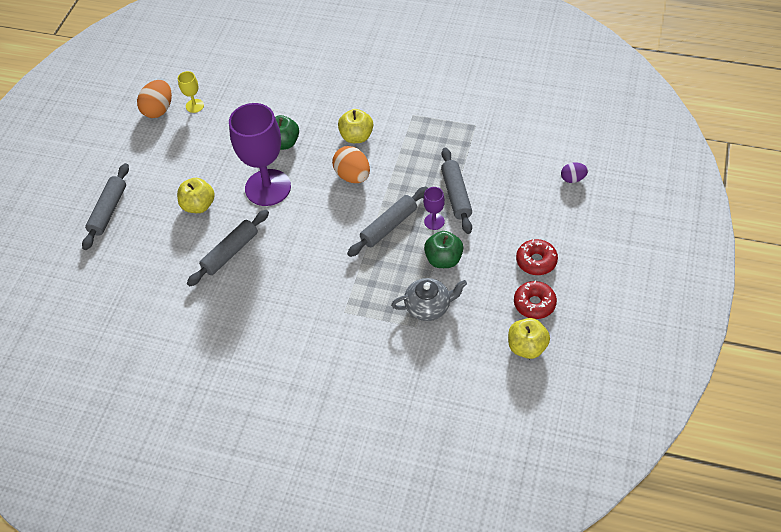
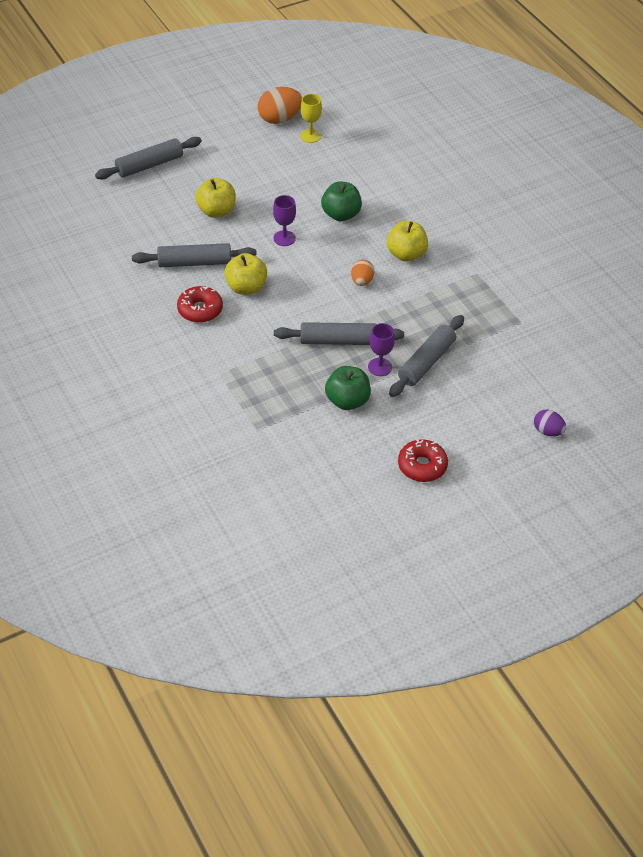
camera: 40 degrees right, 5 degrees down
(268, 187) = (284, 238): purple goblet -> purple goblet, size x0.43
(353, 176) = (362, 281): orange egg -> orange egg, size x0.59
(428, 307) = (287, 424): grey teapot -> none
(527, 347) = (322, 520): yellow apple -> yellow apple (246, 287)
(534, 303) = (374, 495): red donut -> red donut (200, 310)

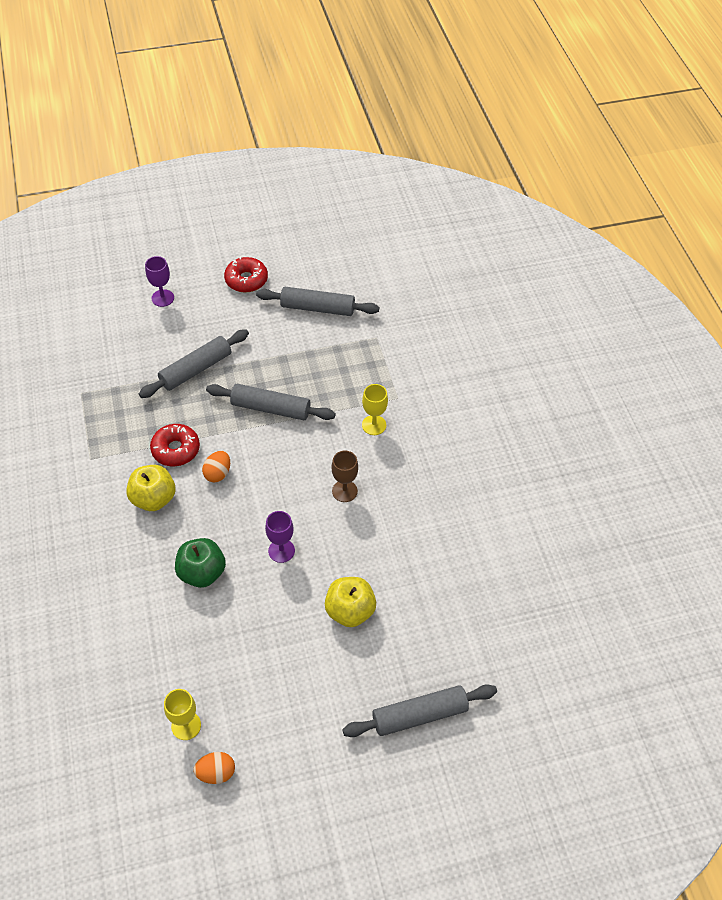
camera: 165 degrees left, 5 degrees up
(194, 262) = (393, 537): grey rolling pin -> grey rolling pin (317, 308)
(200, 310) = (401, 473): red donut -> red donut (176, 449)
(235, 344) = (374, 425): none -> yellow goblet
(246, 287) = (344, 491): yellow apple -> brown goblet
(279, 119) = (216, 773): orange egg -> orange egg, size x0.59
(347, 401) = (286, 347): green apple -> none
(380, 367) = (242, 373): purple goblet -> purple goblet (162, 298)
(547, 431) = (124, 287): purple egg -> none

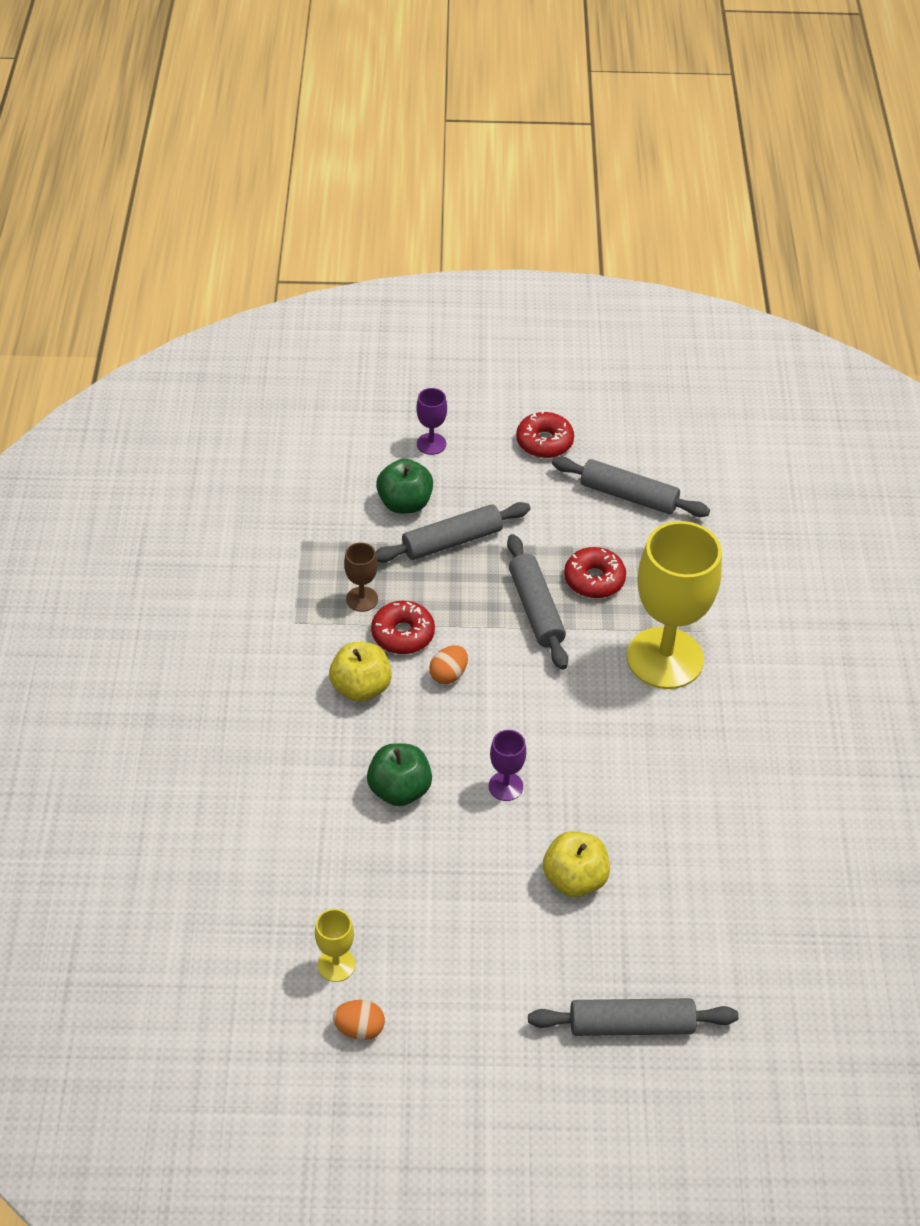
camera: 15 degrees right, 5 degrees down
(153, 348) = (405, 503): none -> green apple
(271, 408) = (536, 609): grey rolling pin -> grey rolling pin turned 45 degrees clockwise
(308, 376) = (594, 579): none -> red donut
(344, 491) = (605, 732): brown goblet -> brown goblet (362, 599)
(374, 425) = (665, 658): yellow goblet -> yellow goblet, size x2.34

